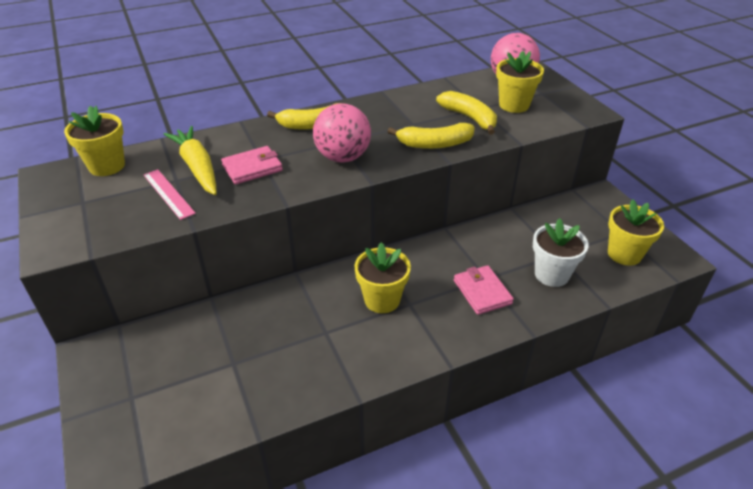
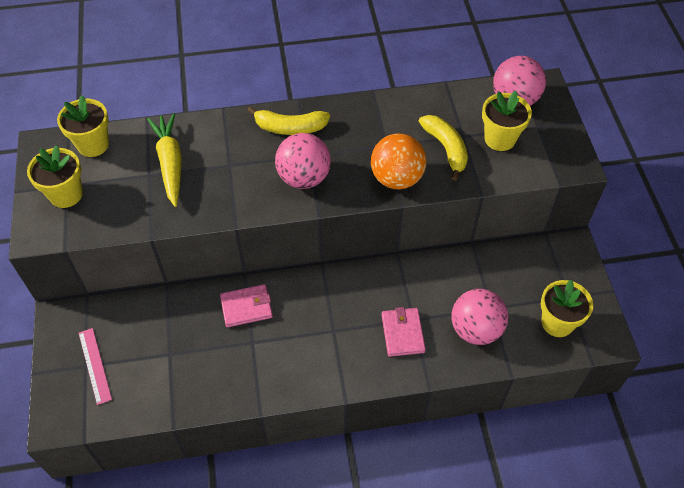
camera: 15 degrees right, 15 degrees up
(168, 193) = (139, 191): pink ruler -> pink ruler (94, 365)
(252, 168) = (218, 174): pink wallet -> pink wallet (246, 307)
(382, 300) = (310, 320): yellow flower pot -> yellow flower pot (66, 194)
(434, 144) = (396, 178): yellow banana -> orange ball
(551, 274) = (475, 329): white flower pot -> pink ball

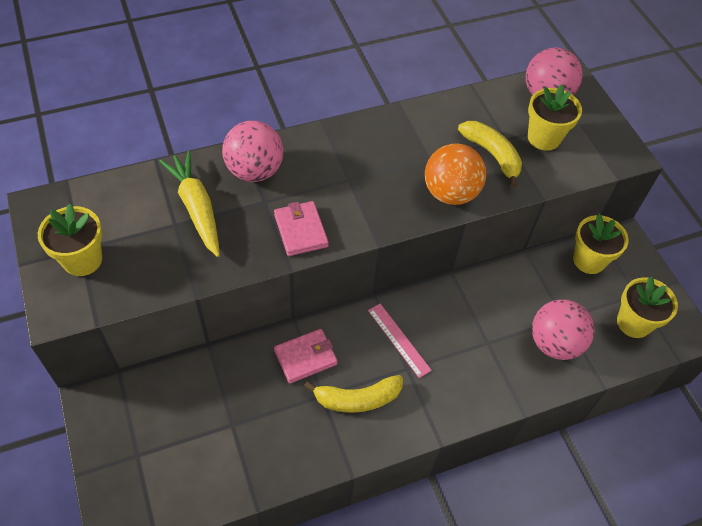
camera: 15 degrees left, 0 degrees up
(93, 144) = (100, 198): yellow flower pot -> yellow flower pot (589, 260)
(94, 365) = (148, 452): pink ruler -> pink ruler (398, 340)
(290, 128) = (320, 152): yellow banana -> yellow banana (357, 399)
(304, 178) = (351, 205): pink ball -> pink ball (255, 171)
(402, 333) = (481, 359): pink wallet -> pink wallet (301, 230)

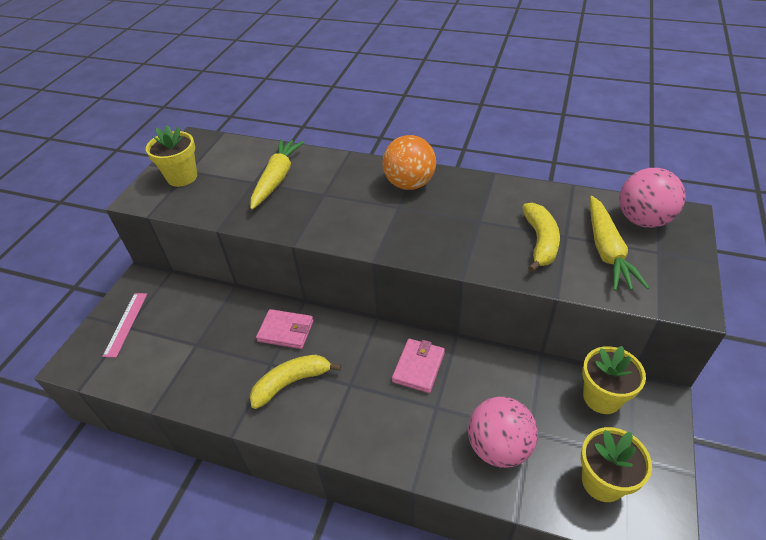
camera: 45 degrees right, 10 degrees down
(255, 171) = (338, 173): pink ball -> none
(301, 230) = (328, 223): pink wallet -> pink wallet (418, 367)
(357, 399) = (291, 382): yellow banana -> yellow banana turned 120 degrees clockwise
(398, 340) = (364, 360): pink ruler -> pink ruler (126, 324)
(450, 193) = (472, 252): orange ball -> orange ball (409, 184)
(544, 138) = (606, 250): yellow flower pot -> yellow carrot

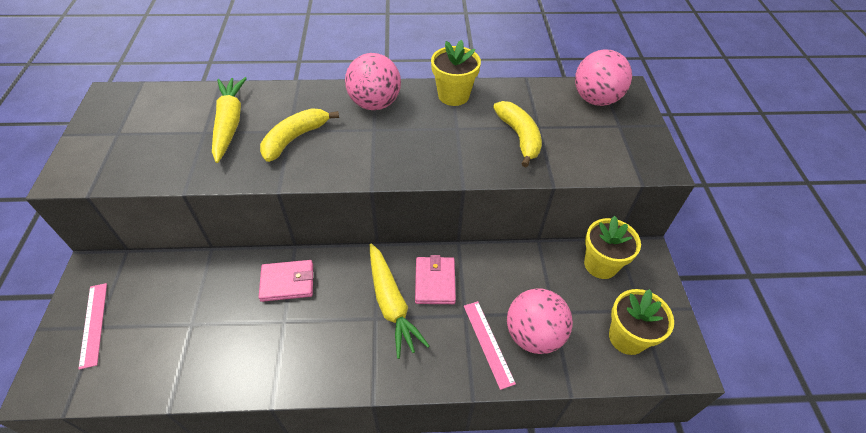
camera: 25 degrees left, 5 degrees up
(182, 177) = (112, 142): yellow flower pot -> yellow flower pot (453, 95)
(291, 382) = (314, 333): yellow banana -> yellow banana (295, 138)
(409, 184) = (375, 103): orange ball -> pink ball
(448, 440) = (488, 343): none -> pink ruler
(606, 250) = (577, 133): yellow carrot -> yellow carrot (391, 303)

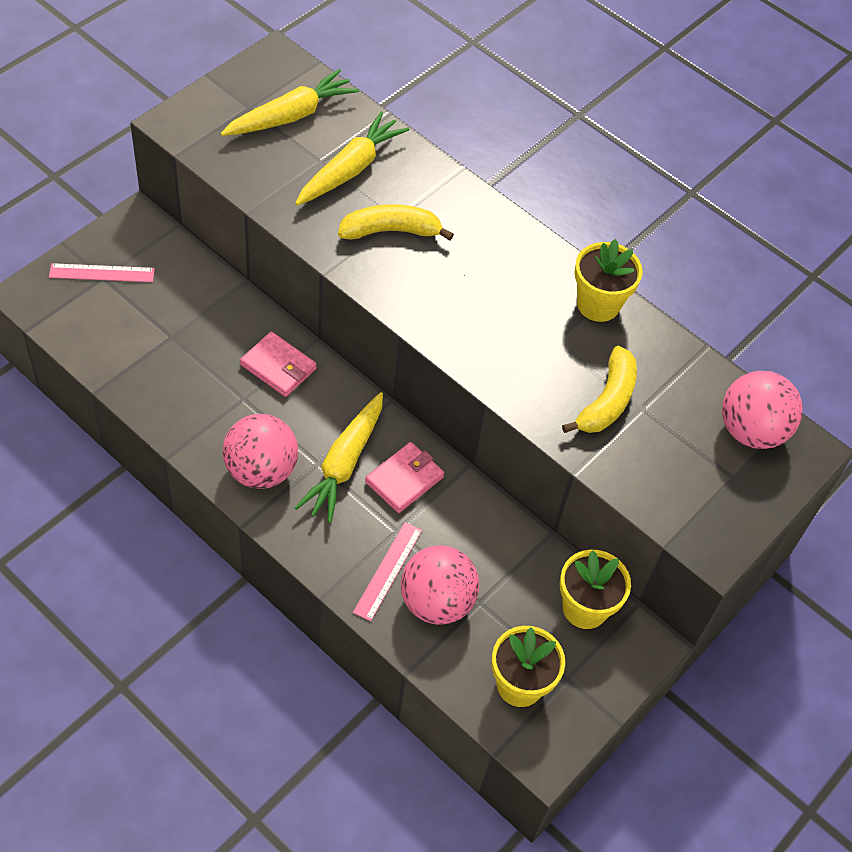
camera: 40 degrees right, 5 degrees up
(93, 324) = (102, 273): pink ruler -> pink ruler turned 60 degrees clockwise
(154, 120) = (290, 116): none -> yellow carrot
(375, 103) = (507, 251): pink ball -> pink ball (261, 470)

